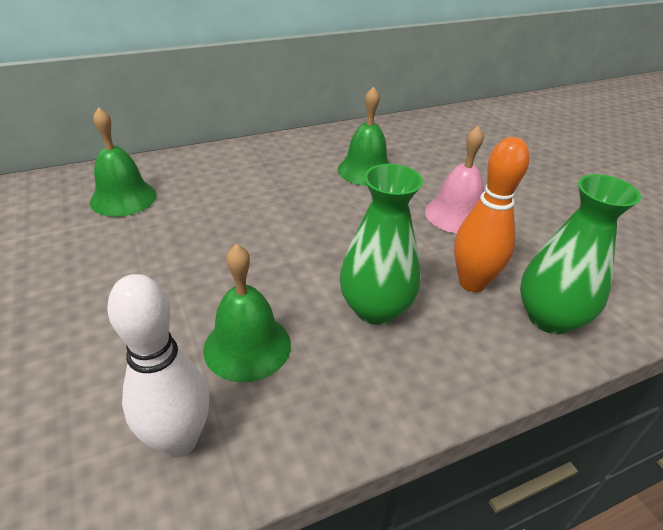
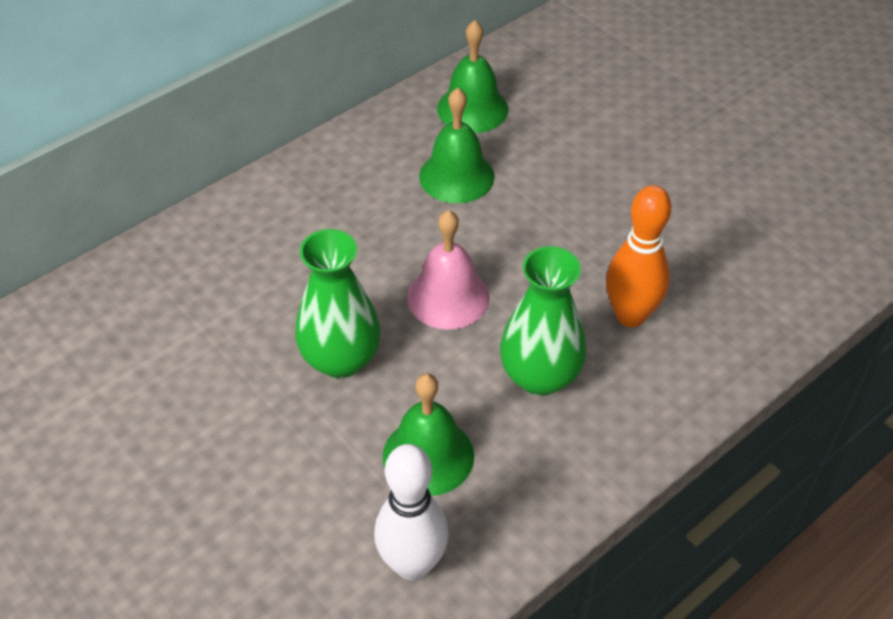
camera: 15 degrees left, 10 degrees up
(123, 198) = (174, 303): green bell -> green bell (472, 109)
(456, 215) = (588, 222): pink bell -> pink bell (448, 297)
(549, 318) = (717, 338): green vase -> green vase (341, 359)

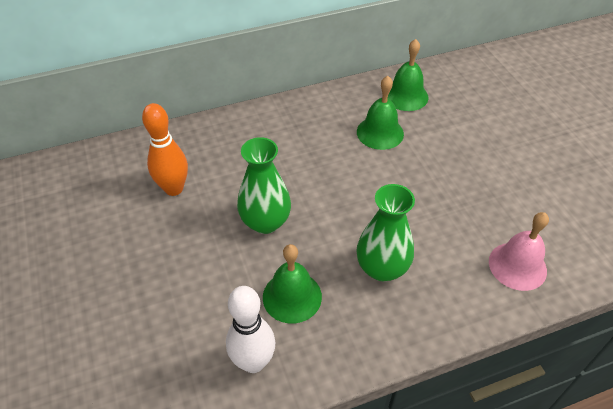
camera: 20 degrees right, 0 degrees up
(448, 297) = (345, 203): pink bell -> pink bell (517, 266)
(630, 315) = (456, 246): orange bowling pin -> orange bowling pin (174, 189)

